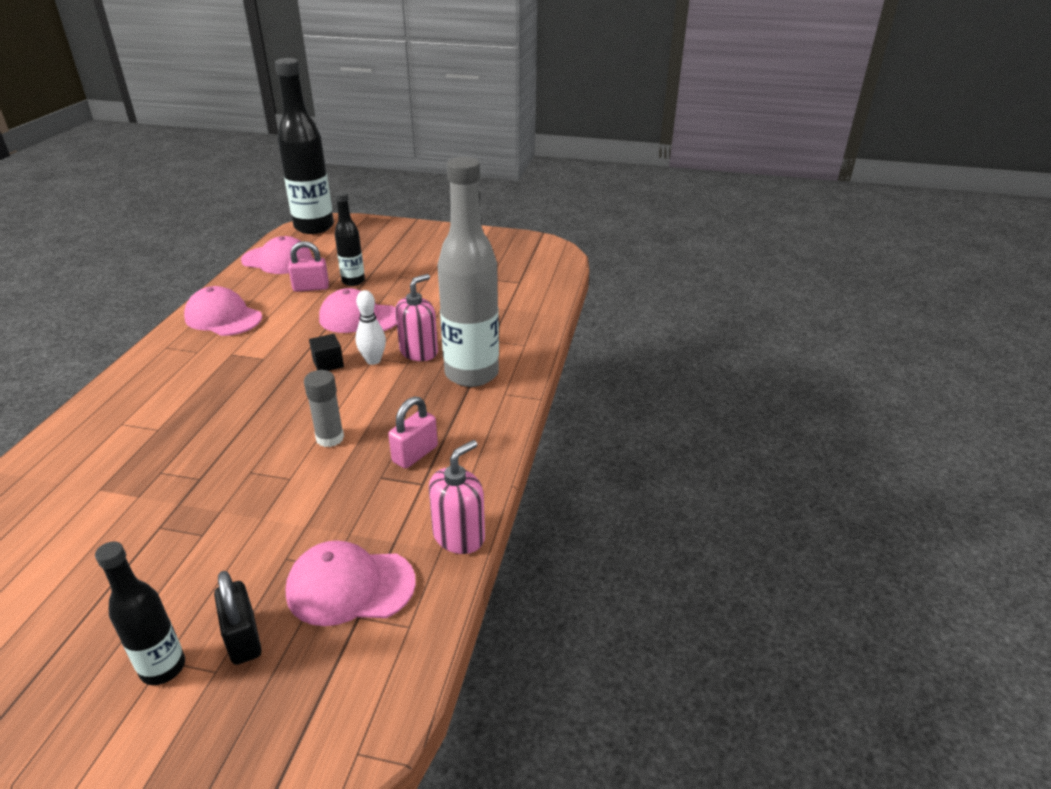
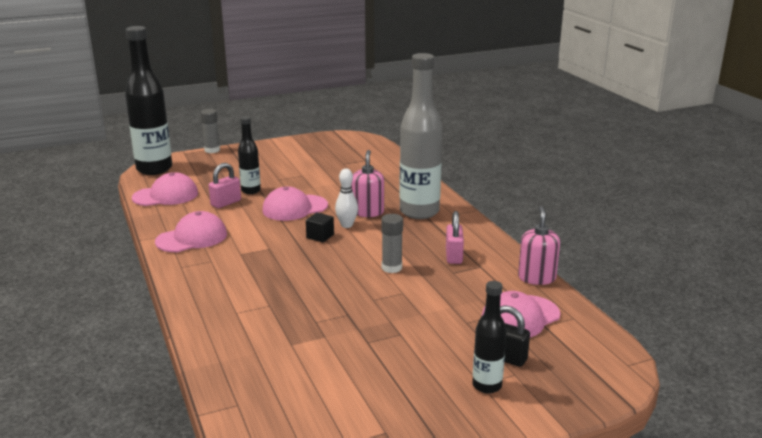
camera: 35 degrees left, 10 degrees down
(223, 317) = (192, 238): pink cap -> pink cap turned 150 degrees clockwise
(393, 221) = (212, 150): none -> grey glue stick

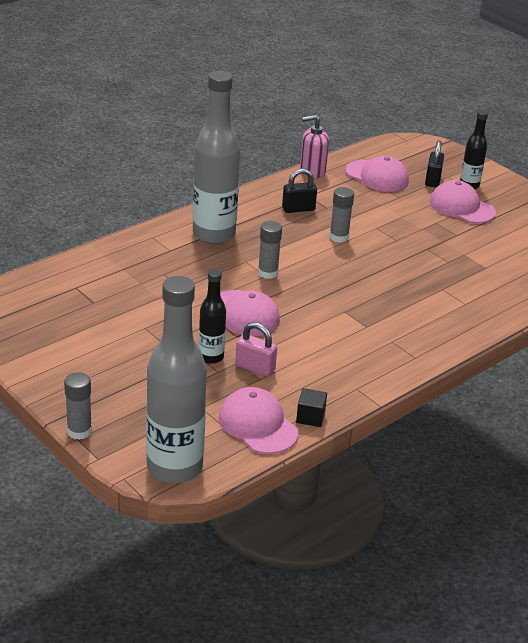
camera: 110 degrees left, 10 degrees up
(154, 169) = (174, 467): black bottle -> grey bottle
(192, 238) = (354, 368): pink cap -> pink cap (462, 207)
(320, 236) = (301, 285): black cube -> black cube (310, 417)
(347, 225) = (268, 273): white bowling pin -> grey glue stick
(368, 212) = (230, 264): pink soap dispenser -> none
(454, 256) = (298, 209): pink padlock -> black padlock

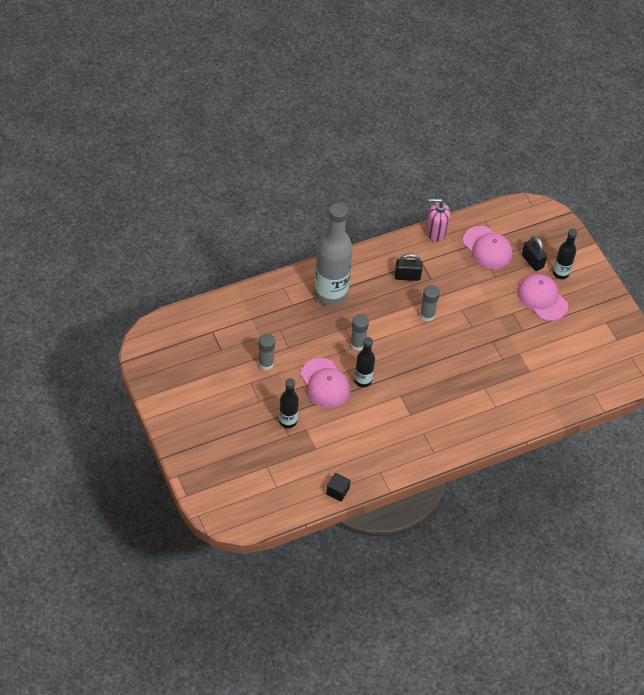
camera: 15 degrees right, 20 degrees up
(79, 431) = (180, 469): grey glue stick -> grey glue stick (266, 363)
(174, 467) = (233, 514): grey bottle -> none
(255, 367) = (315, 438): pink padlock -> none
(258, 425) = (299, 490): pink cap -> none
(290, 304) = (363, 380): none -> black bottle
(432, 180) = (532, 261): black padlock -> black padlock turned 60 degrees counterclockwise

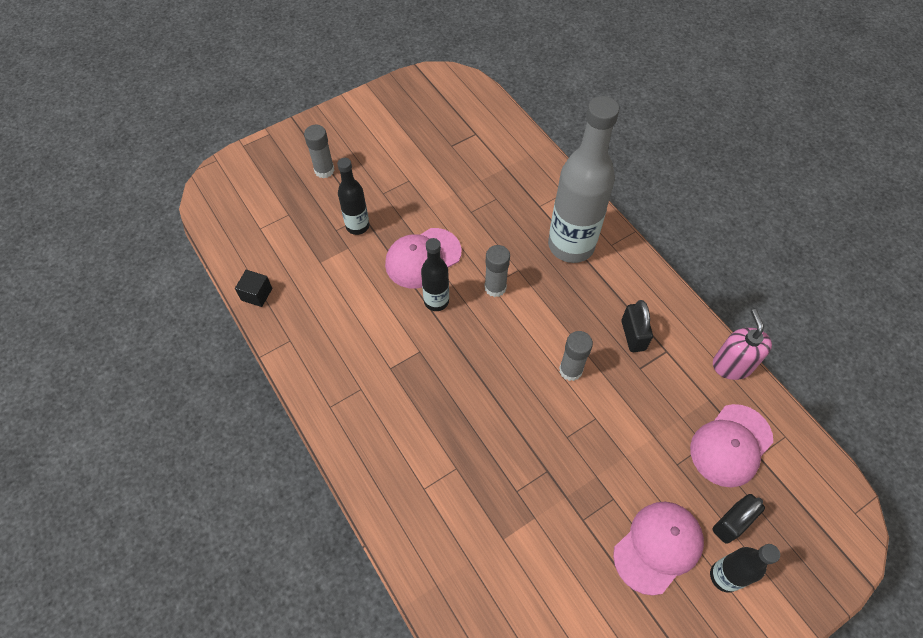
camera: 85 degrees right, 5 degrees up
(266, 363) = (440, 191): grey glue stick -> grey glue stick (324, 170)

